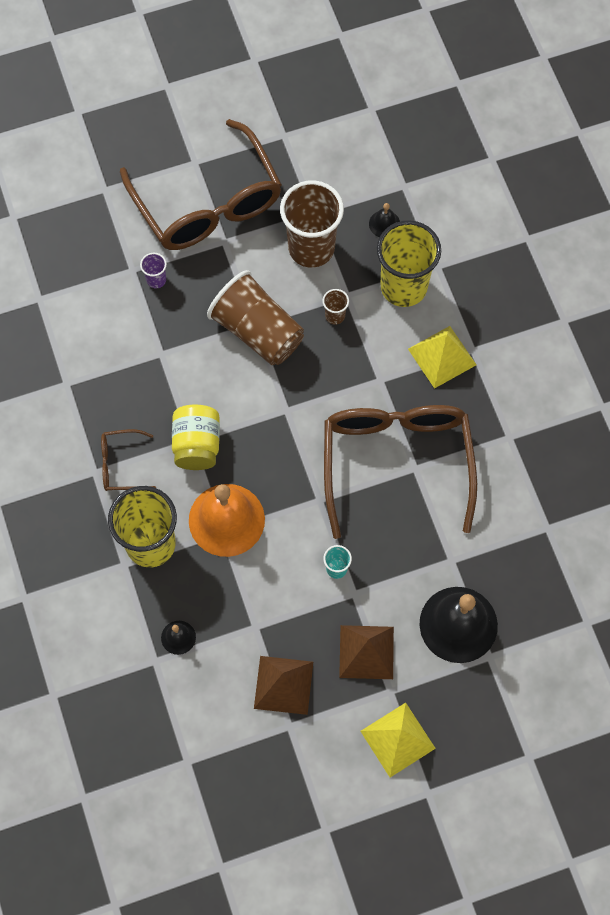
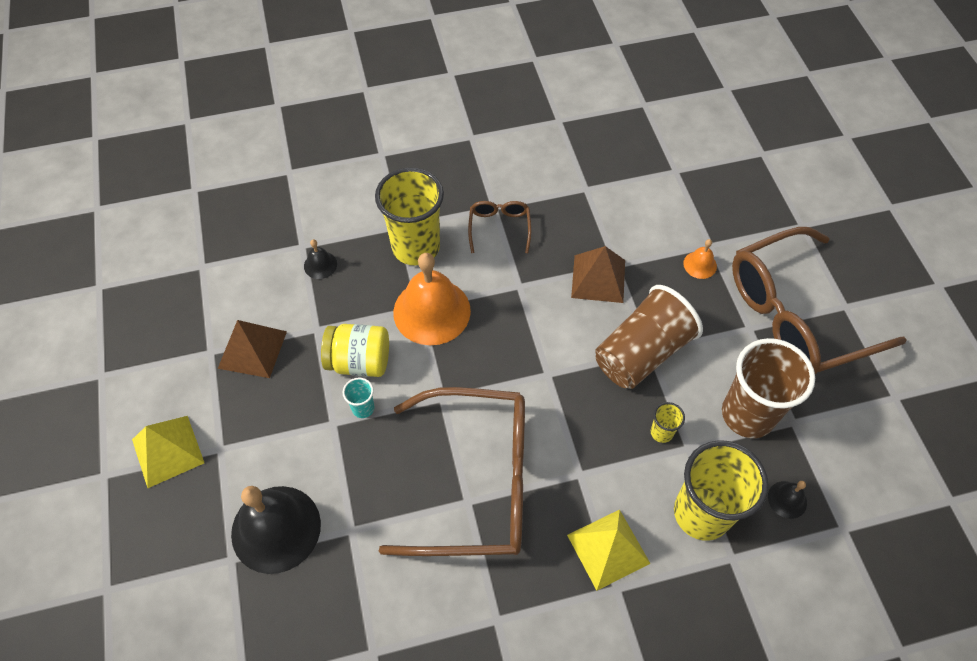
camera: 95 degrees right, 10 degrees down
(156, 280) = (700, 265): purple cup -> orange bell
(197, 445) = (514, 290): yellow jar -> yellow jar (359, 361)
(335, 316) = (661, 432): brown cup -> yellow cup
(366, 652) = (267, 429): brown pyramid -> brown pyramid (598, 278)

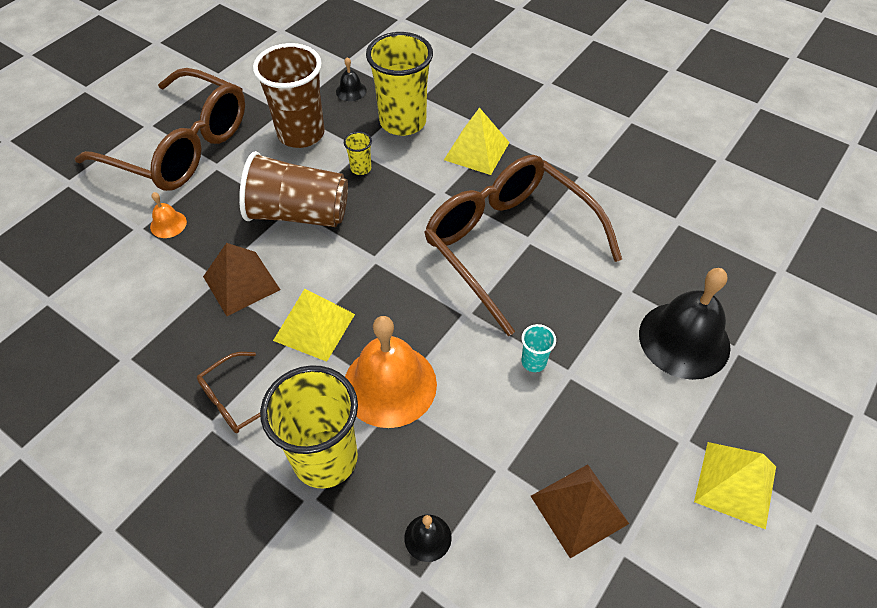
camera: 130 degrees left, 5 degrees down
(359, 361) = (496, 401): yellow jar -> none
(518, 298) = (314, 327): none -> yellow pyramid

